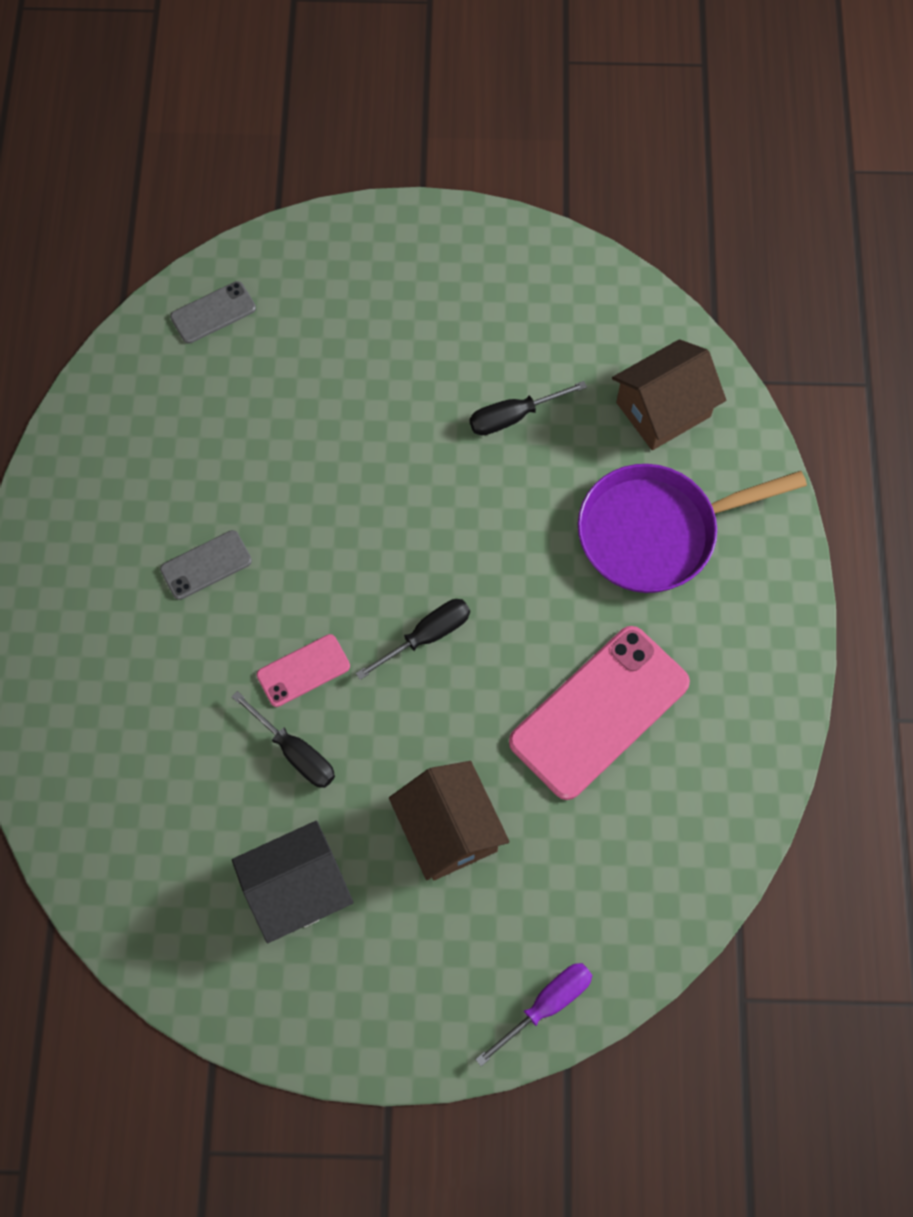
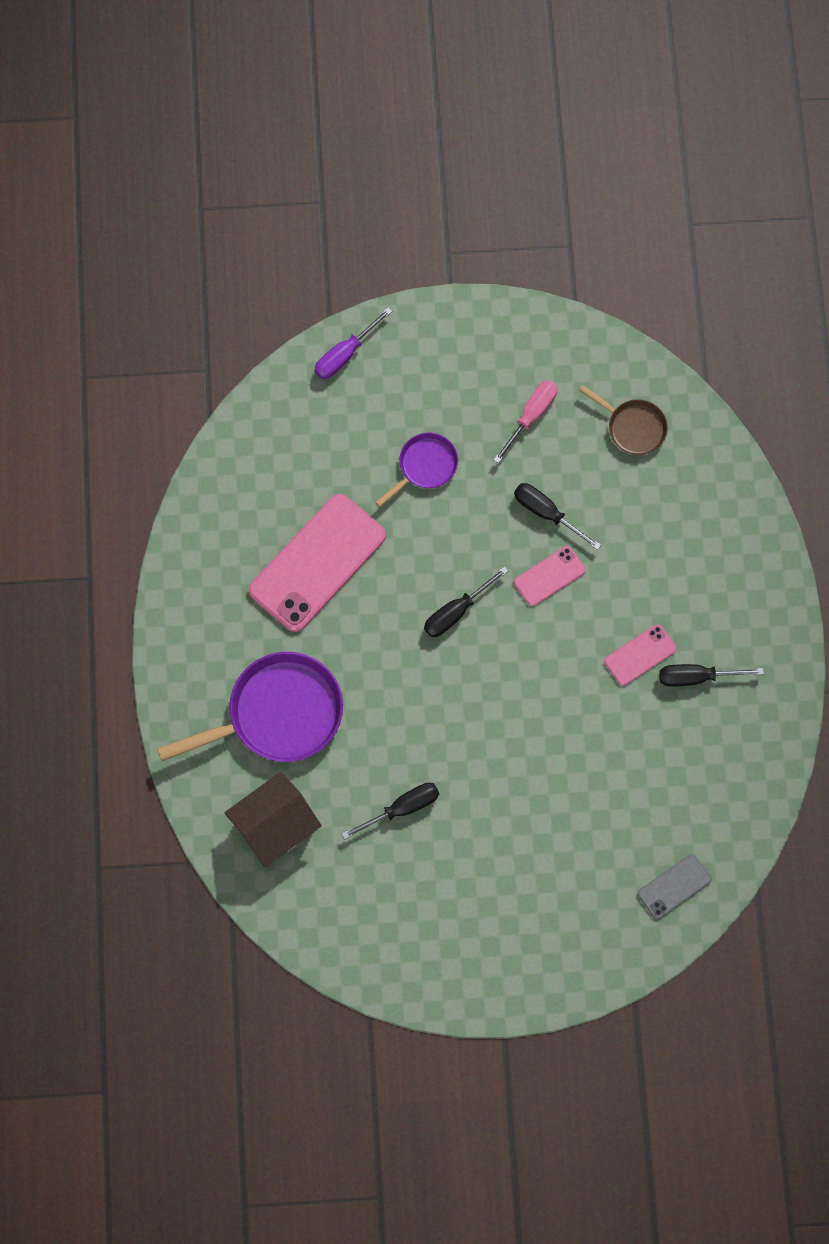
camera: 175 degrees right, 5 degrees up
(142, 534) = (696, 677): none -> black screwdriver
(161, 861) = (633, 427): none -> brown pan
(206, 565) = (640, 655): grey phone -> pink phone
(297, 890) = (531, 415): black house -> pink screwdriver
(449, 830) = (425, 466): brown house -> purple pan

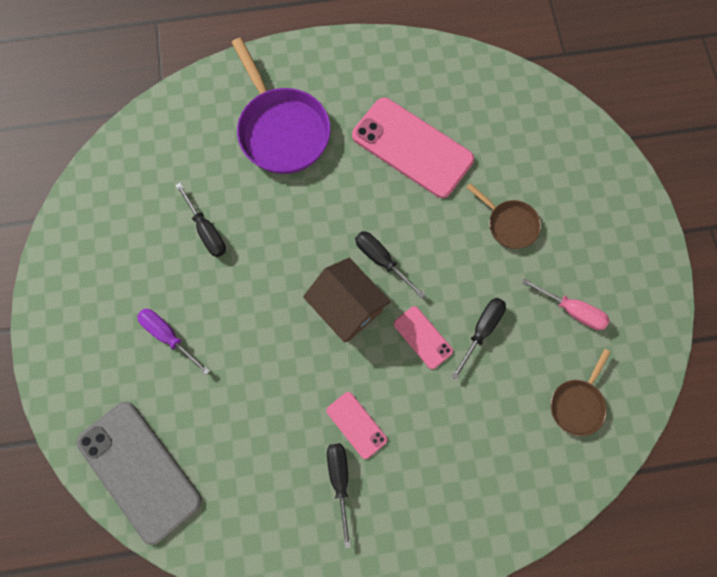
camera: 85 degrees right, 0 degrees up
(274, 826) = (189, 136): brown house -> brown house (347, 307)
(345, 354) = (599, 152): purple screwdriver -> purple screwdriver (168, 336)
(425, 466) = (509, 224): purple pan -> brown pan
(674, 886) = (139, 471): grey phone -> grey phone, size x2.05

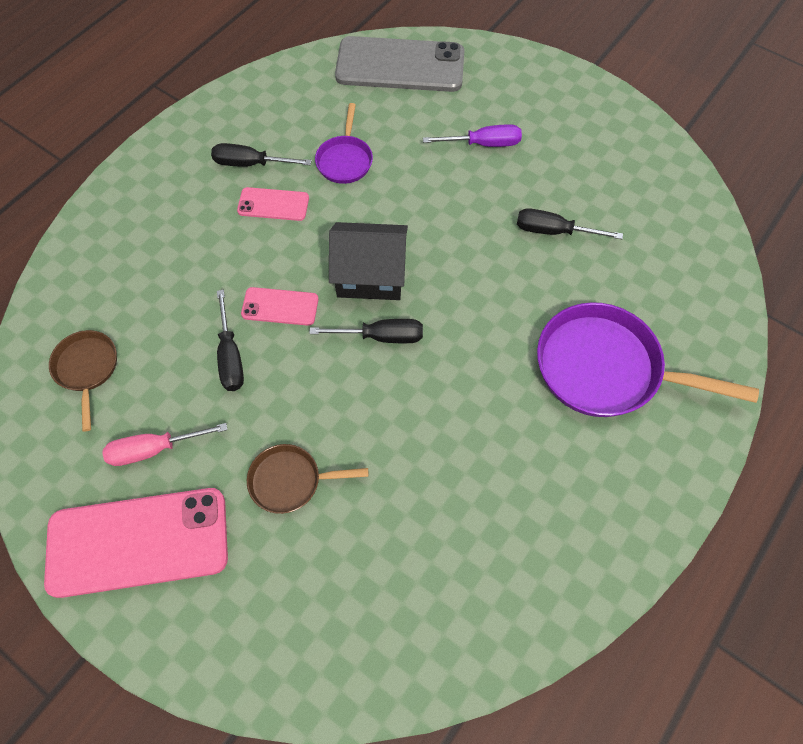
camera: 135 degrees right, 10 degrees down
(272, 416) = (345, 160): none -> purple pan
(339, 480) = (250, 164): black screwdriver -> black screwdriver turned 150 degrees clockwise
(347, 307) = (370, 275): brown house -> black house
(412, 148) = (467, 470): pink phone -> pink phone (138, 542)

